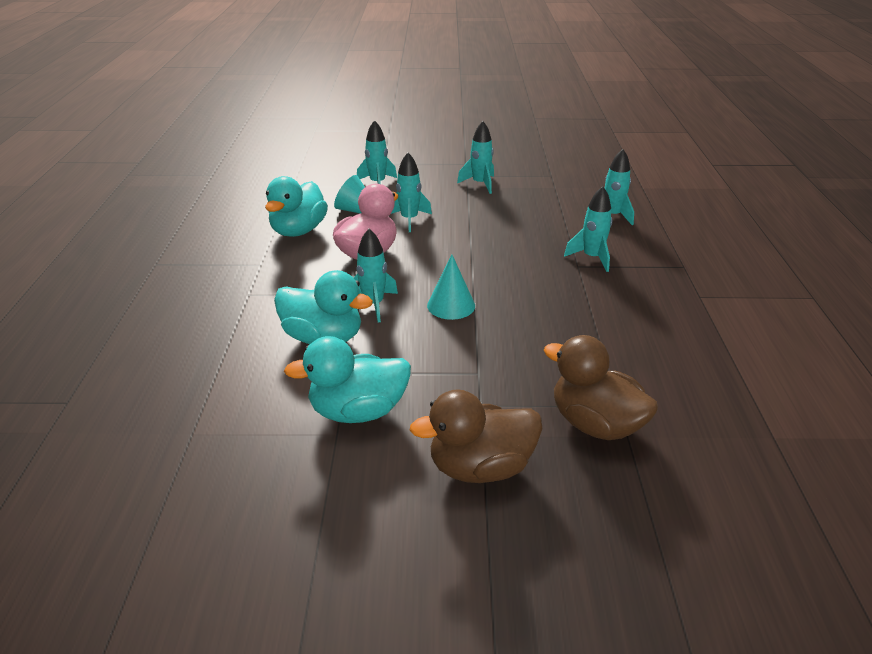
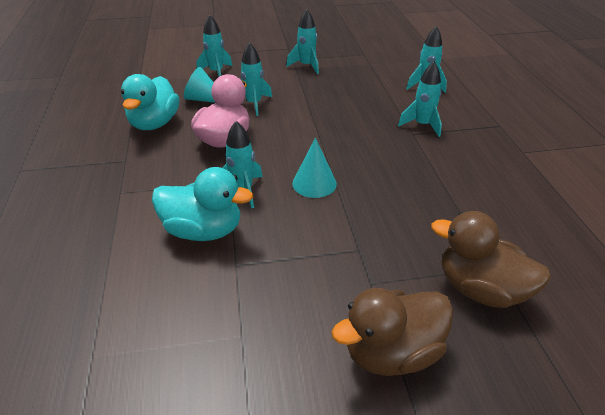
camera: 10 degrees left, 5 degrees up
(358, 411) = (257, 306): turquoise duck -> none

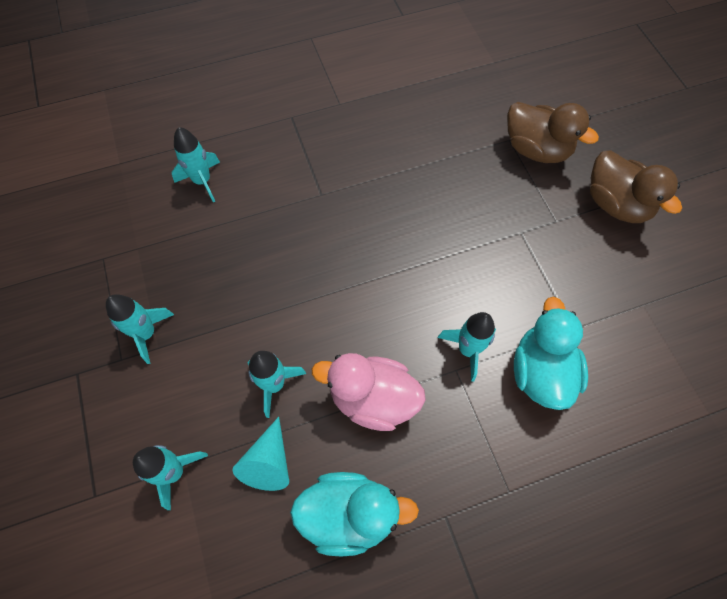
camera: 100 degrees left, 25 degrees up
(314, 183) = (437, 281): turquoise cone -> none
(422, 125) = (302, 185): turquoise rocket -> none
(481, 289) = (536, 149): brown duck -> brown duck turned 75 degrees counterclockwise

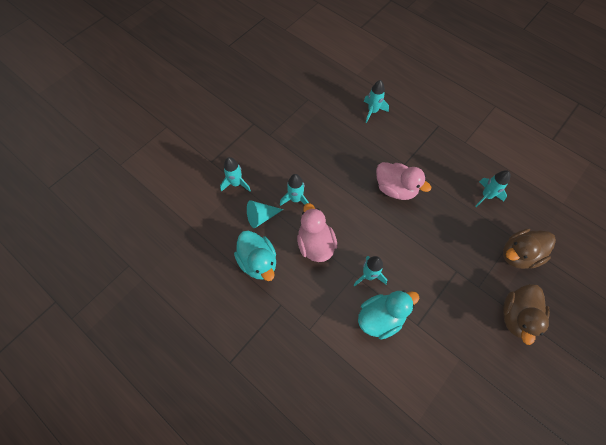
camera: 60 degrees right, 0 degrees up
(147, 333) = (286, 137): turquoise rocket -> turquoise rocket (486, 196)
(352, 230) = (395, 189): none -> pink duck
(536, 149) = (518, 255): brown duck -> brown duck turned 60 degrees clockwise

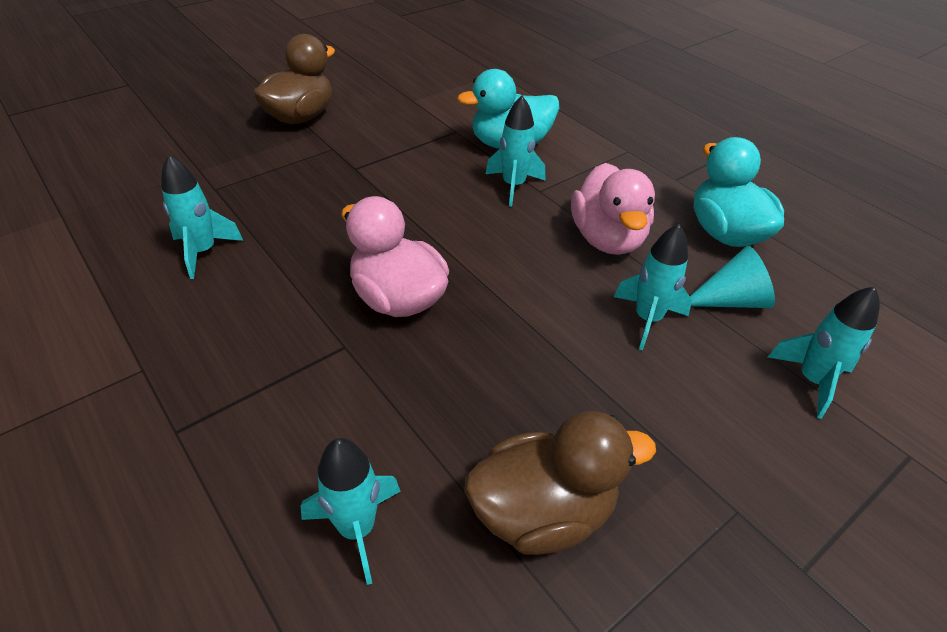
camera: 170 degrees left, 20 degrees down
(518, 255) = (230, 168): brown duck -> brown duck (542, 512)

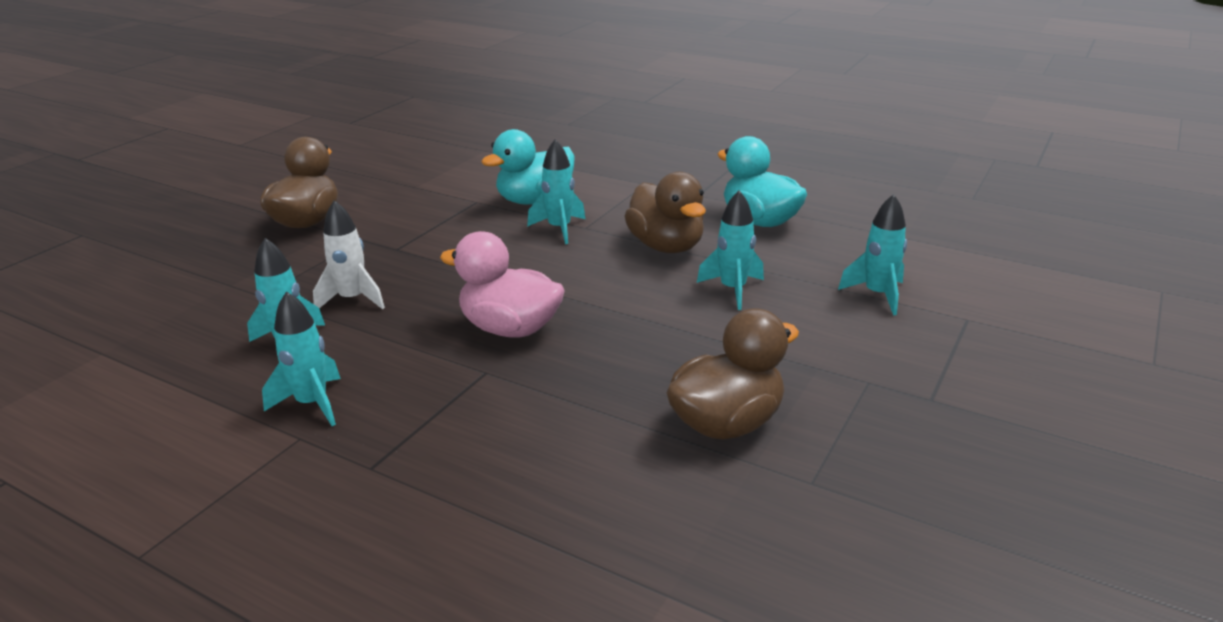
camera: 20 degrees left, 15 degrees down
(283, 217) = (352, 300): none -> white rocket
(357, 528) = (585, 476): turquoise rocket -> turquoise rocket (312, 404)
(607, 239) = (666, 246): pink duck -> brown duck
(731, 300) = (790, 262): turquoise cone -> none

